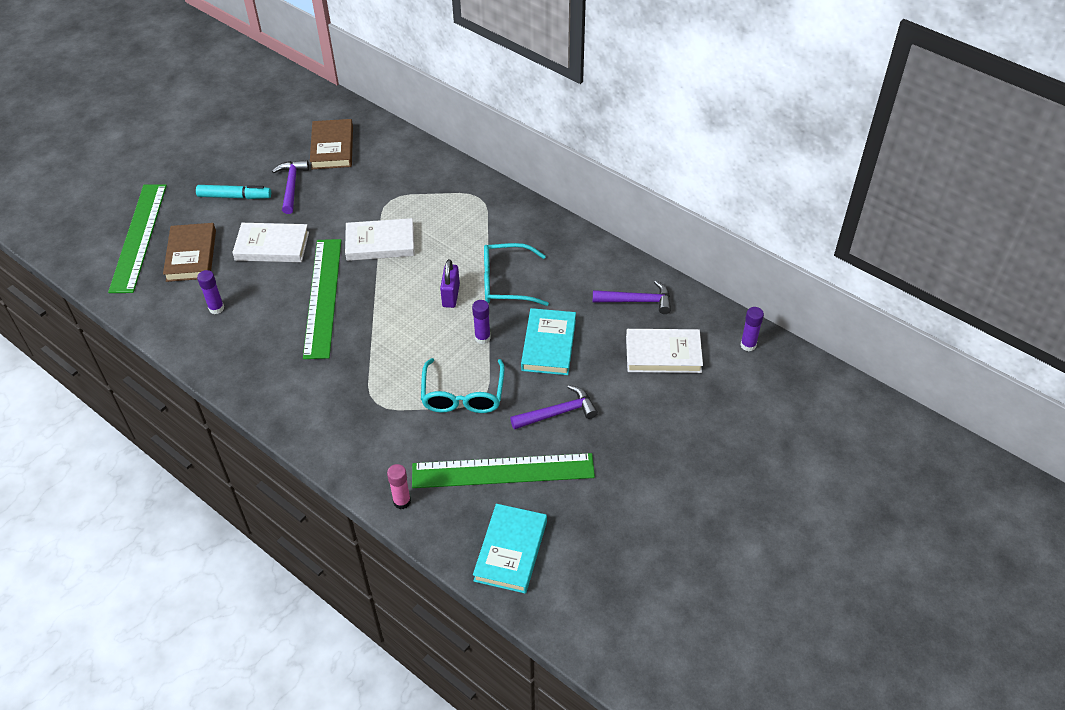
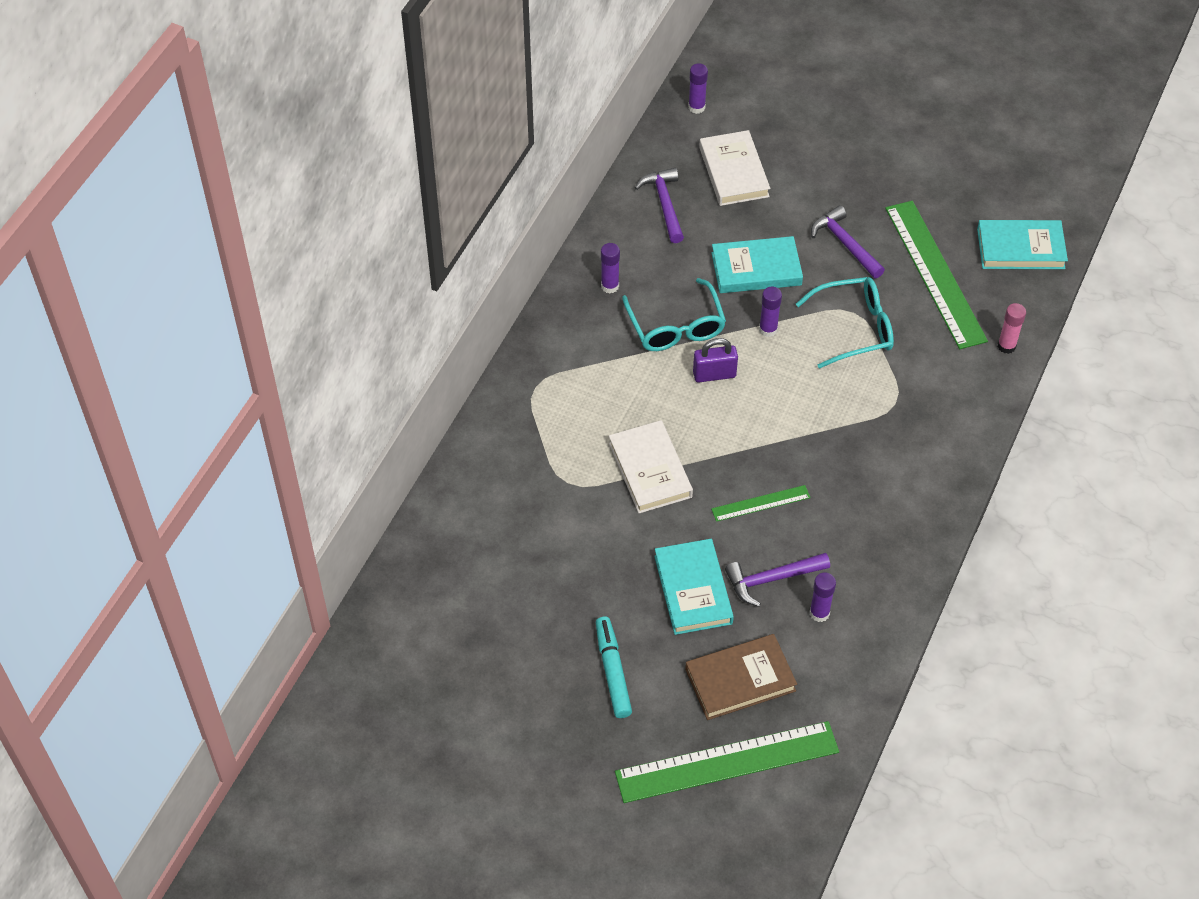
camera: 105 degrees left, 5 degrees up
(272, 246) = (693, 590): white book -> turquoise book
(291, 186) = (571, 607): purple hammer -> purple hammer (772, 579)
(323, 297) = (760, 503): green ruler -> green ruler, size x0.48
(332, 147) = (478, 584): brown book -> none
(559, 252) = (610, 286): none -> purple glue stick

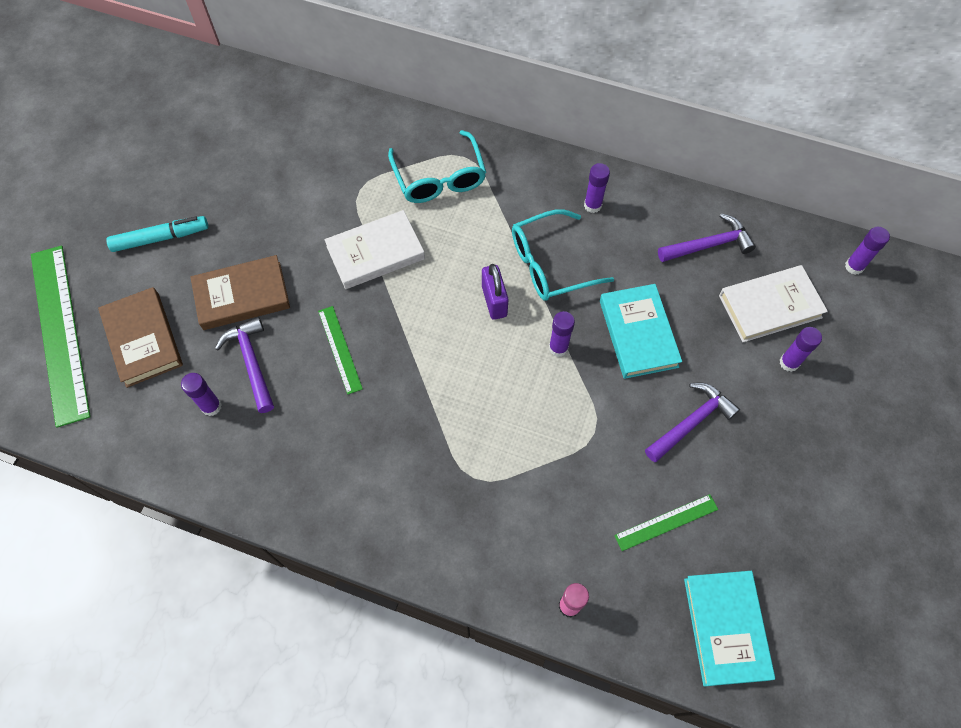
camera: 85 degrees right, 10 degrees up
(693, 590) = (242, 296): turquoise book -> brown book
(791, 169) = (789, 362): none -> purple glue stick
(854, 328) = (572, 434): turquoise glasses -> turquoise glasses (439, 178)
(935, 273) = (666, 522): green ruler -> green ruler, size x0.48

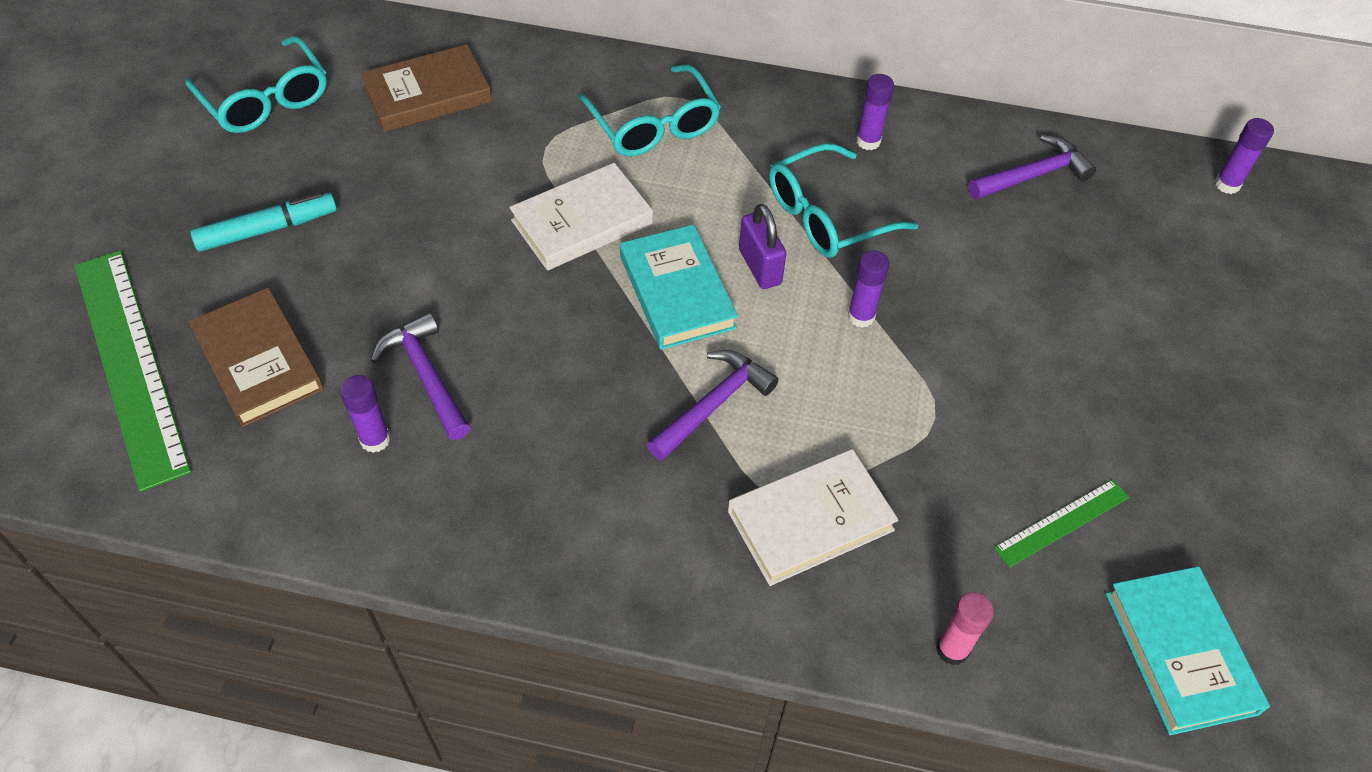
camera: 10 degrees left, 10 degrees down
(171, 133) = (266, 100): none -> turquoise glasses
(242, 296) = (399, 292): brown book -> brown book (428, 94)
(340, 349) = (553, 347): green ruler -> none
(638, 333) = (965, 289): turquoise book -> turquoise book (677, 292)
(691, 422) = (1064, 391): purple hammer -> purple hammer (713, 405)
(770, 306) = (1131, 240): white book -> white book (810, 520)
(789, 362) = (1175, 305): purple glue stick -> none

